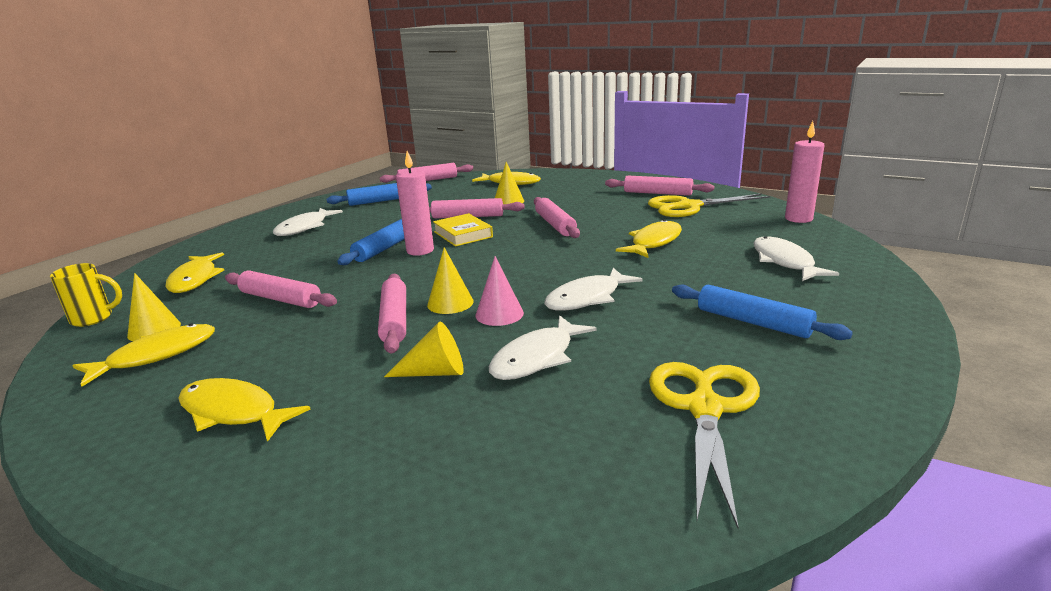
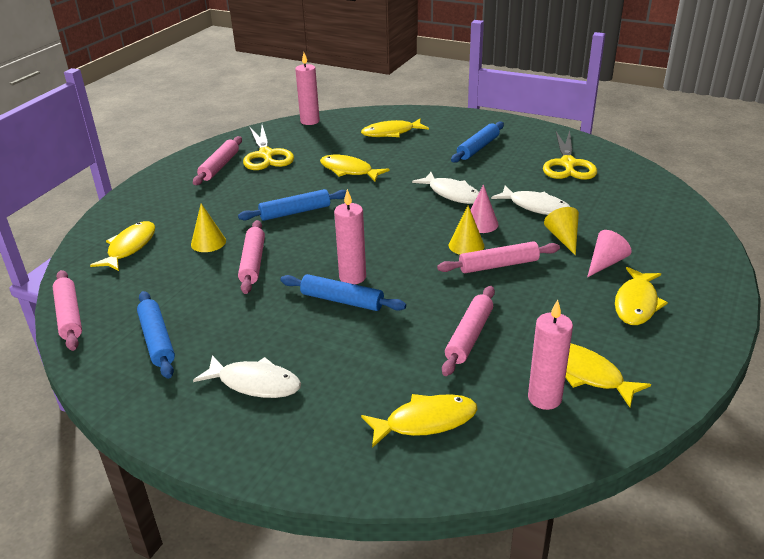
camera: 95 degrees left, 10 degrees up
(94, 318) = (533, 462): yellow mug -> none
(154, 329) = (544, 398): yellow cone -> pink candle
(347, 401) = (605, 263): none -> pink cone
(463, 234) = (310, 258): yellow book -> none
(555, 225) = (295, 212): pink rolling pin -> blue rolling pin
(705, 408) = (568, 164): yellow scissors -> yellow scissors turned 90 degrees counterclockwise
(784, 262) = (391, 133): white fish -> yellow fish

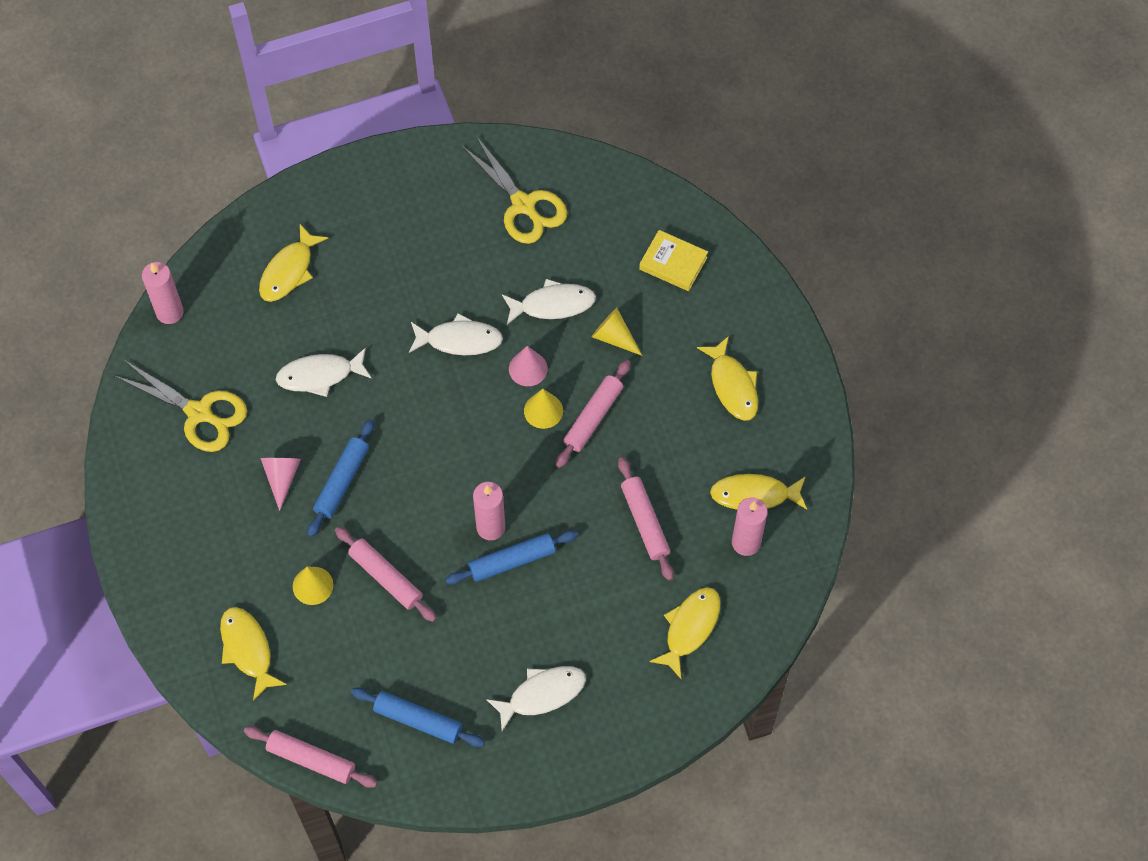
camera: 45 degrees left, 30 degrees up
(219, 166) = (173, 470): pink rolling pin -> none
(349, 171) = (320, 375): yellow fish -> white fish
(478, 148) = (409, 236): blue rolling pin -> none
(605, 263) = (673, 348): pink cone -> pink cone (282, 478)
(652, 227) = (673, 263): none -> yellow book

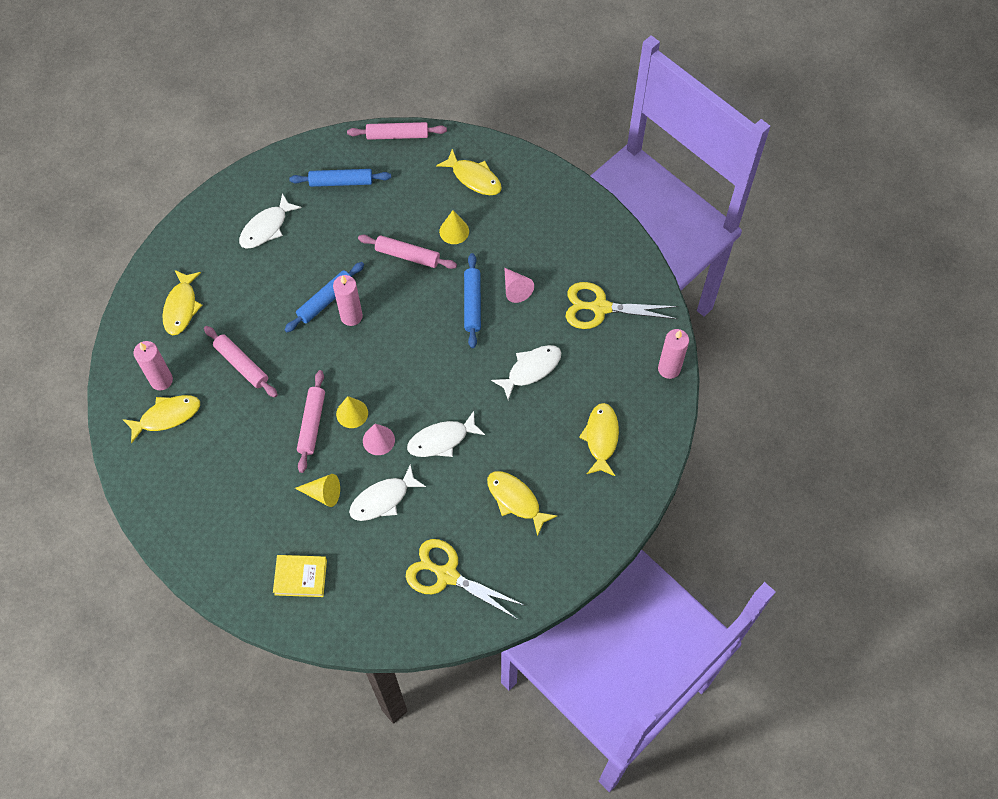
camera: 155 degrees right, 0 degrees up
(732, 385) = (213, 494): yellow fish -> yellow fish (516, 500)

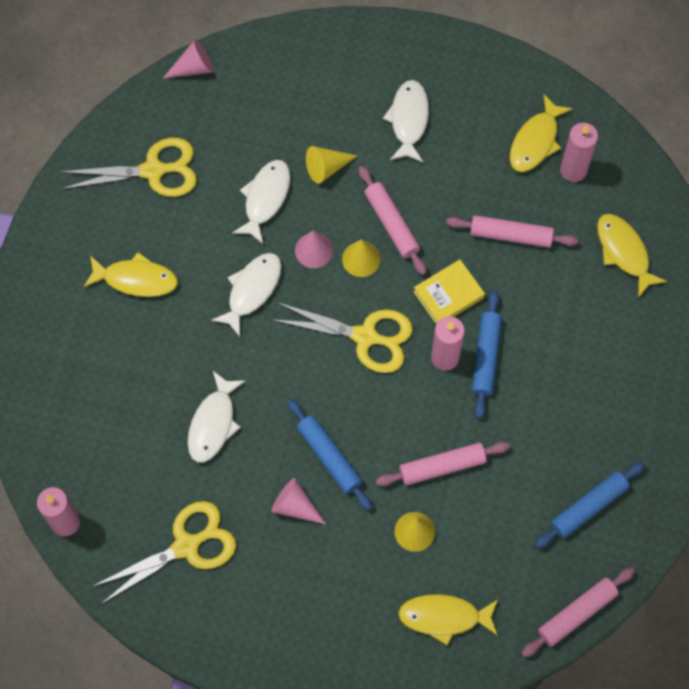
camera: 145 degrees right, 5 degrees up
(266, 227) = (619, 396): white fish -> white fish (408, 120)
(300, 577) = (286, 86): yellow book -> yellow book (448, 295)
(357, 640) = (193, 68): none -> pink cone
(391, 361) = (365, 337): none -> yellow scissors
(601, 438) = (91, 397): yellow fish -> none

